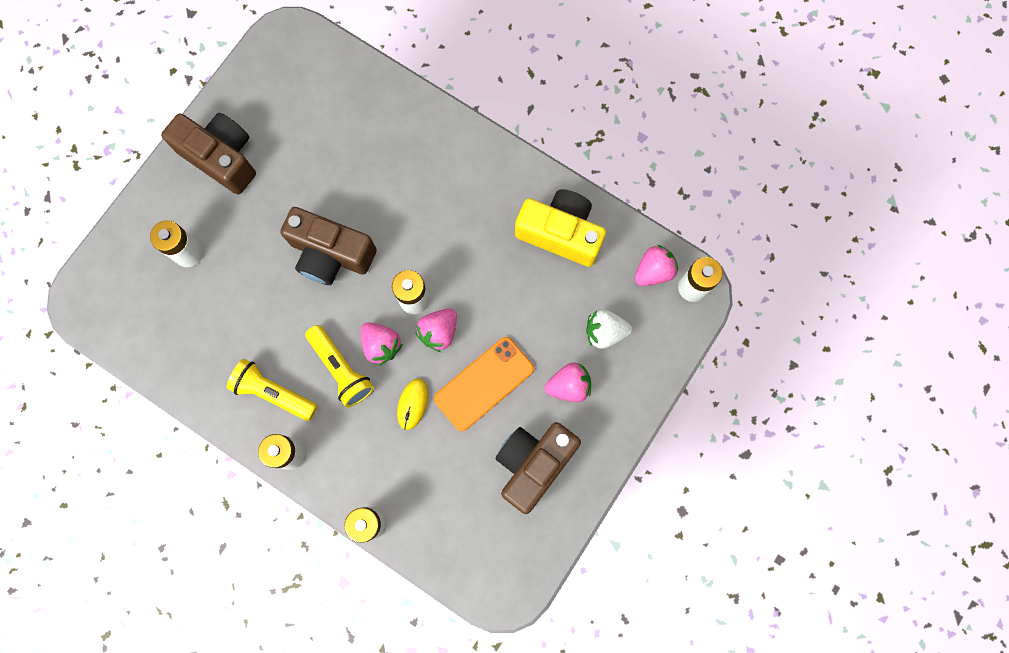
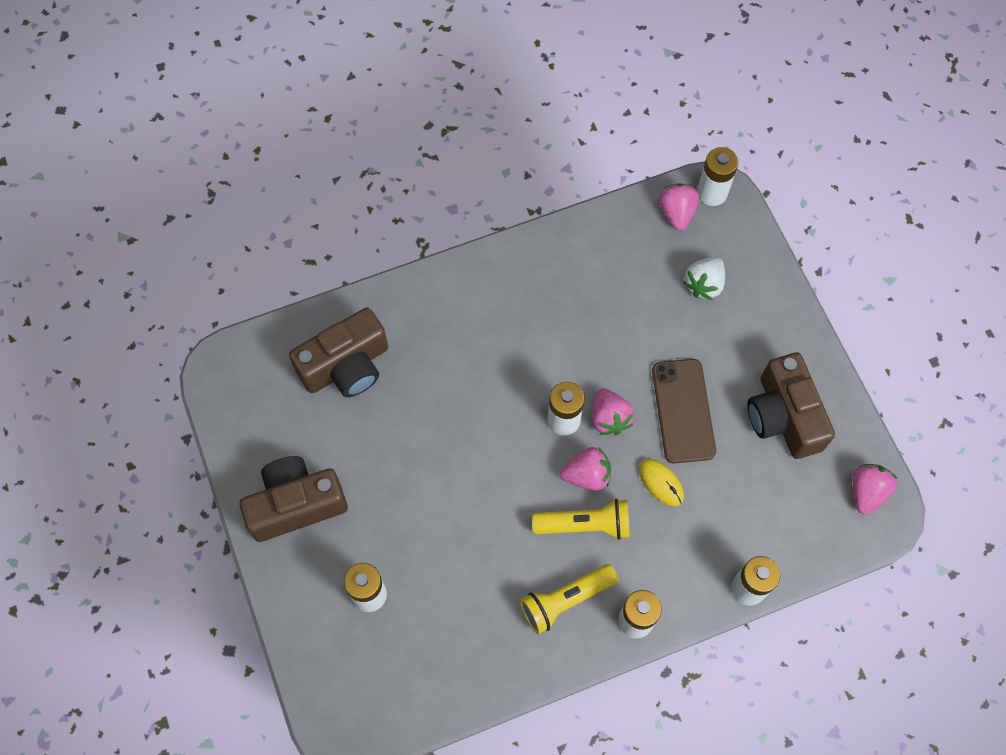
camera: 55 degrees left, 10 degrees down
(331, 254) = (467, 465): brown camera -> brown camera (346, 366)
(484, 383) = (683, 411): orange phone -> brown phone
(560, 233) = (590, 262): yellow camera -> none
(569, 385) = (732, 343): pink strawberry -> pink strawberry (867, 492)

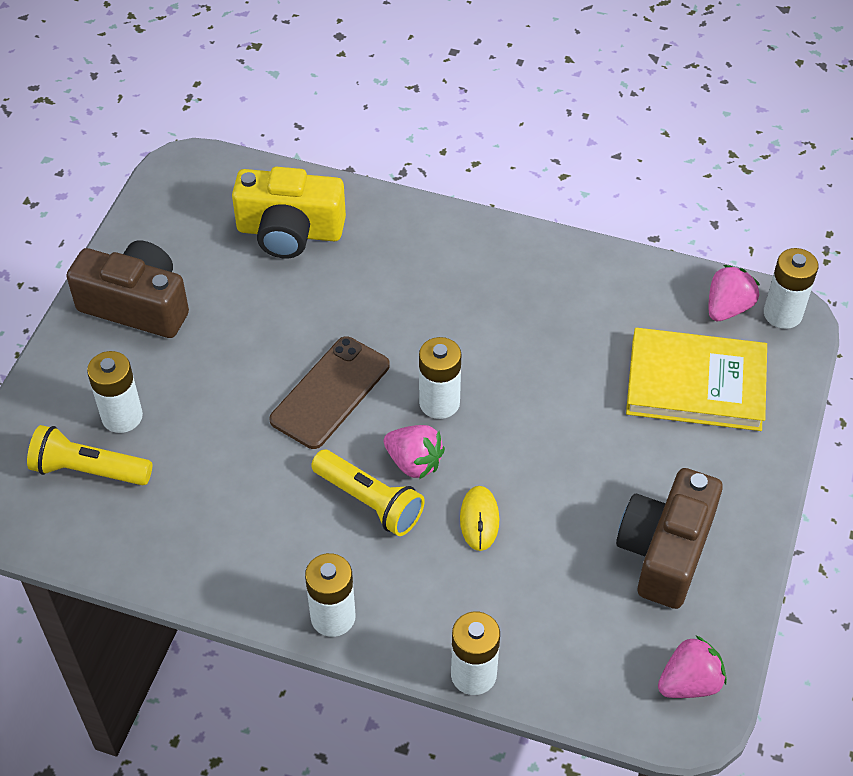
camera: 40 degrees right, 15 degrees down
(346, 366) = (290, 231): brown camera -> yellow camera
(565, 600) = (286, 549): yellow flashlight -> yellow flashlight (89, 470)
(609, 418) = (484, 431): pink strawberry -> none
(683, 411) = (564, 475): brown phone -> brown phone (330, 392)
(704, 284) = (695, 384): white strawberry -> yellow book

